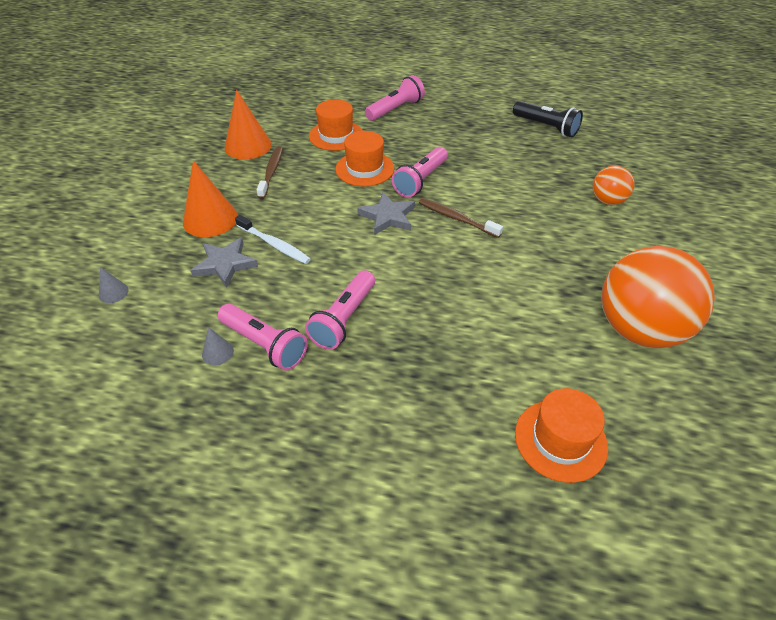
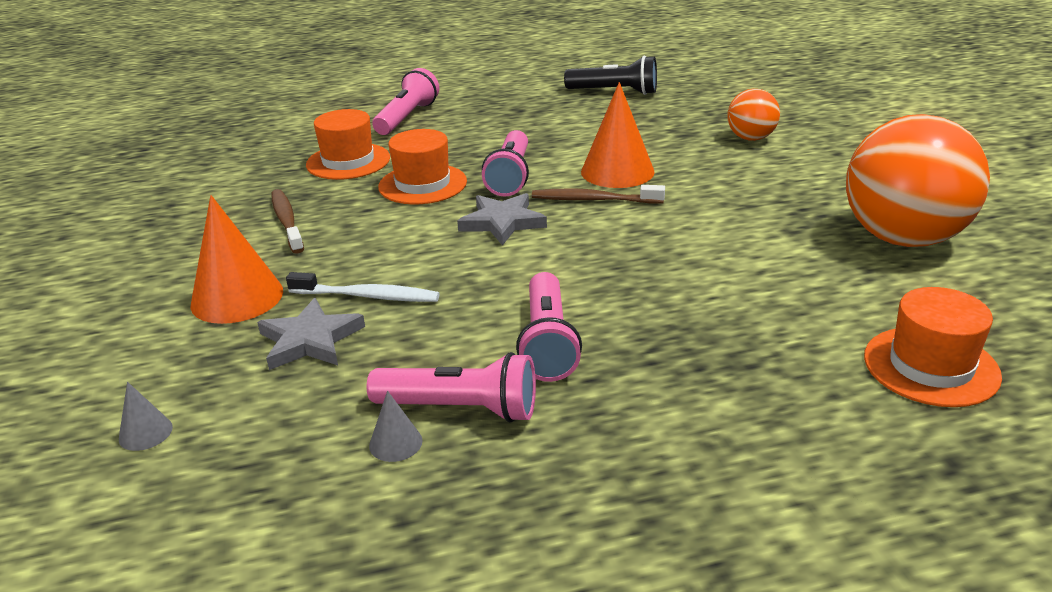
camera: 25 degrees left, 15 degrees down
(248, 146) = (222, 203): orange cone -> orange cone (617, 171)

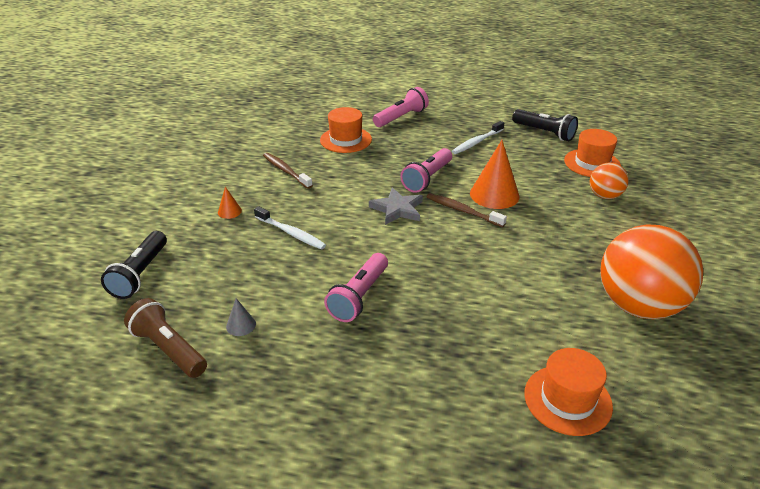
camera: 25 degrees right, 5 degrees up
(145, 433) = (140, 274): grey cone -> black flashlight
(237, 297) = (229, 211): orange cone -> orange cone, size x0.46
(287, 221) = (286, 171): brown toothbrush -> brown toothbrush turned 45 degrees counterclockwise
(297, 523) = (169, 349): none -> brown flashlight
(310, 340) = (245, 250): grey star -> none
(422, 184) = (374, 168): orange hat -> orange hat (592, 163)
(460, 409) = (285, 318): pink flashlight -> none
(538, 121) = (477, 142): none -> white toothbrush

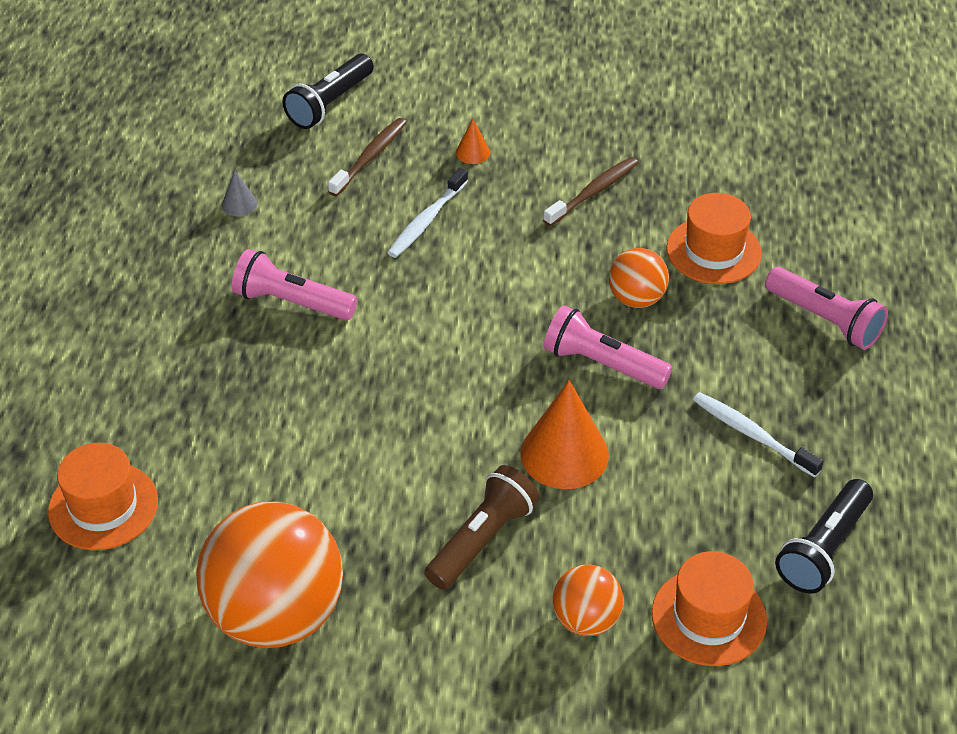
camera: 85 degrees right, 10 degrees up
(140, 274) = (330, 103): black flashlight -> black flashlight turned 60 degrees counterclockwise
(169, 349) = (201, 155): brown flashlight -> brown flashlight (482, 540)
(378, 164) = (636, 298): none -> orange ball
(397, 209) = (502, 330): grey star -> none
(462, 211) = (508, 410): brown toothbrush -> brown toothbrush (370, 157)

